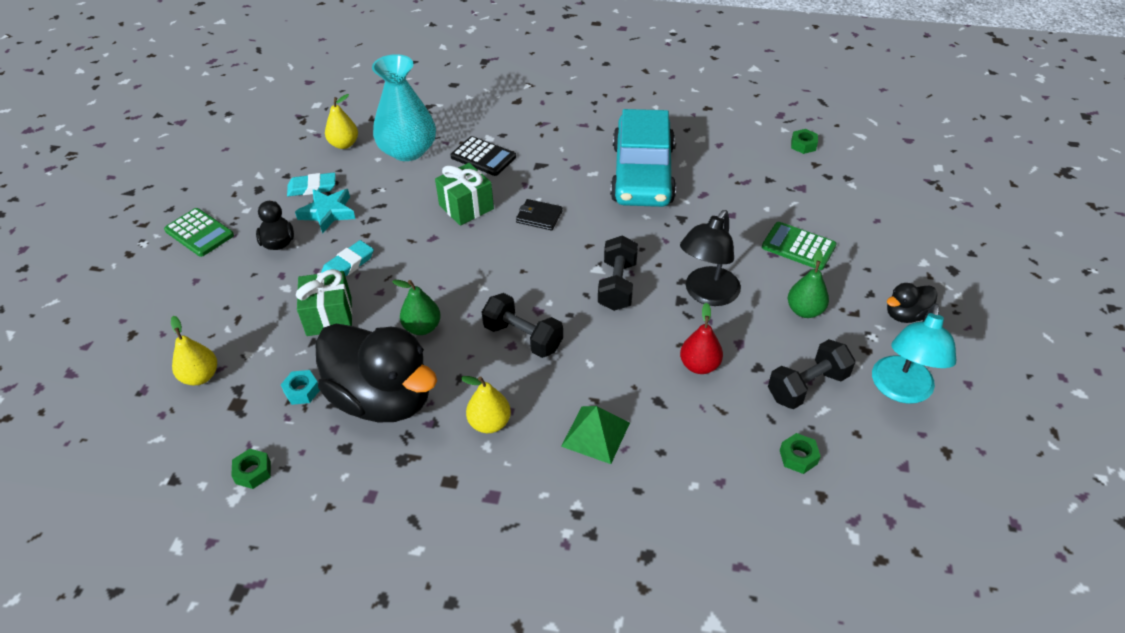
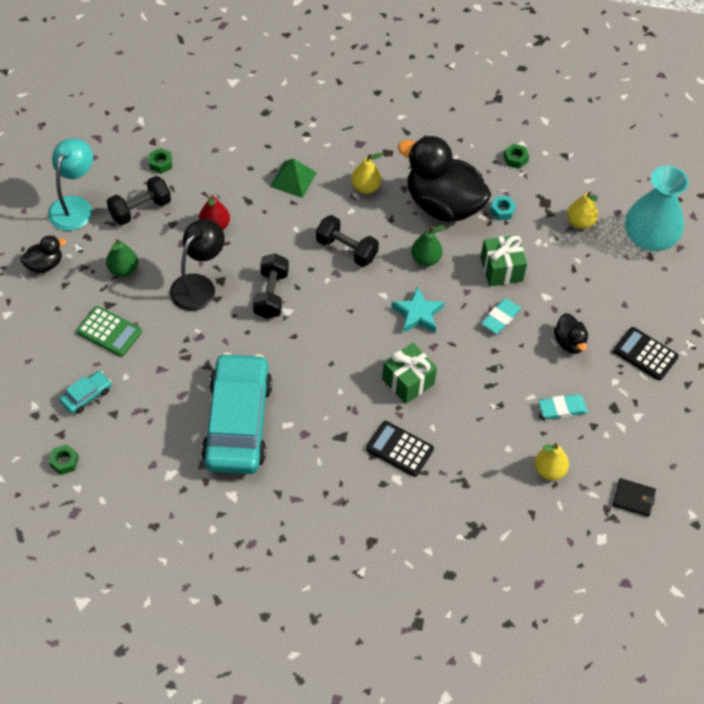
camera: 175 degrees right, 10 degrees up
(199, 233) = (645, 354): green calculator -> black calculator
(328, 213) = (536, 376): turquoise star -> turquoise star (417, 314)
(408, 150) = (479, 460): turquoise vase -> turquoise vase (649, 237)
(539, 217) = (339, 369): black wallet -> black wallet (633, 498)
(801, 192) = (86, 396): none -> turquoise car

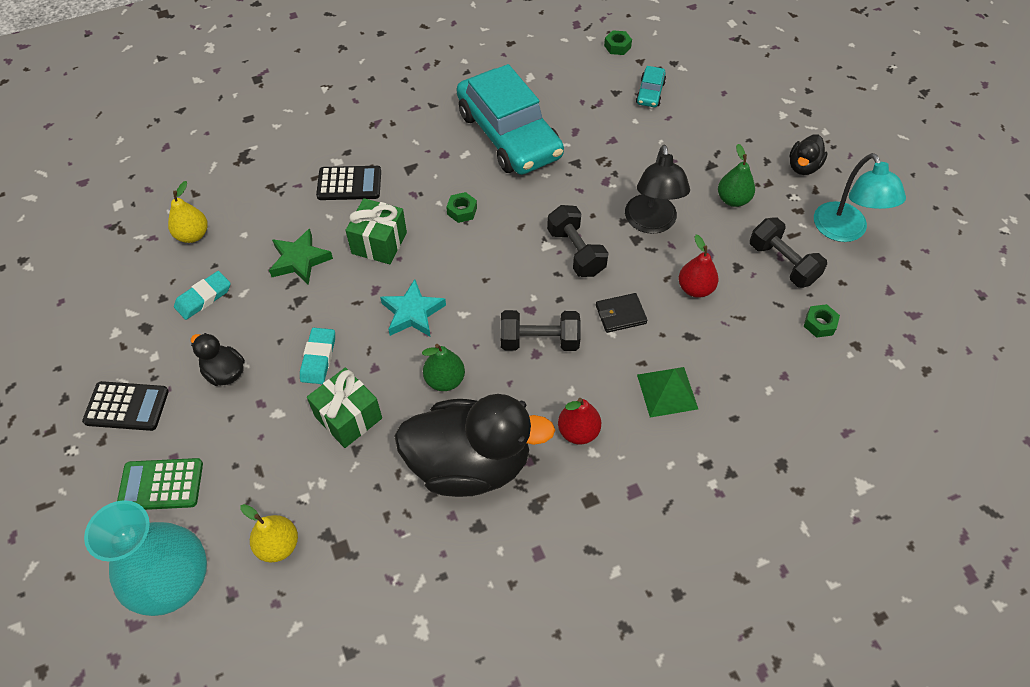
camera: 150 degrees right, 0 degrees up
(109, 332) = (685, 145): green calculator -> green calculator (161, 485)
(140, 209) = (782, 263): black dumbbell -> black dumbbell turned 60 degrees counterclockwise
(365, 187) = (578, 431): yellow pear -> red pear
(475, 400) = (300, 260): none -> green star
(502, 211) = (390, 500): turquoise nut -> none
(515, 159) = (417, 598): green nut -> green nut (462, 211)
(633, 498) = (95, 251): black wallet -> black wallet (620, 314)

